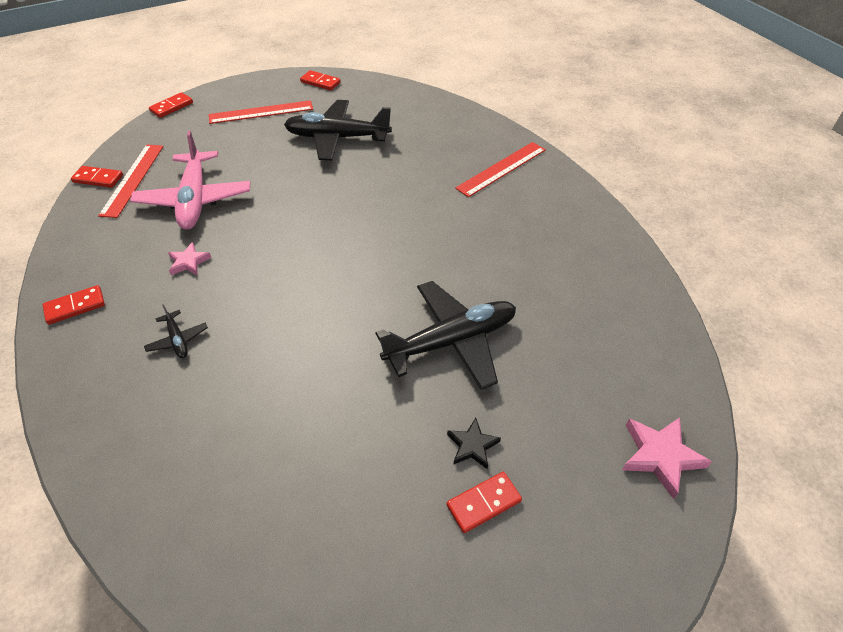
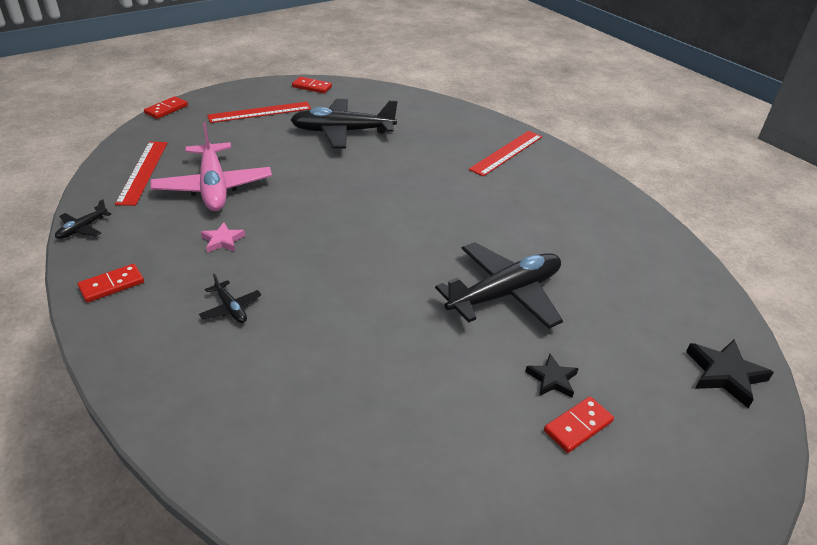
camera: 10 degrees left, 10 degrees down
(63, 242) = (82, 228): none -> black plane
(98, 178) = (105, 172): red domino -> none
(660, 456) = (724, 374): pink star -> black star

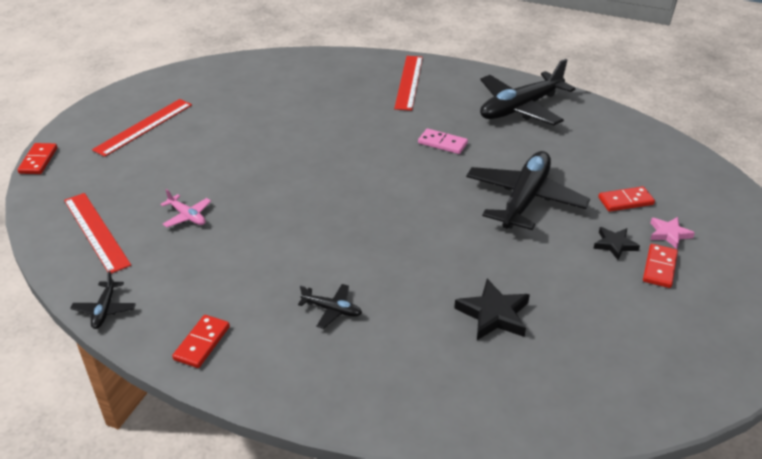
camera: 30 degrees left, 0 degrees up
(213, 187) = (187, 216): pink plane -> pink plane, size x0.44
(222, 240) = (256, 259): pink star -> pink star (669, 234)
(312, 87) = (166, 82): red domino -> red domino (625, 201)
(342, 132) = (247, 116): black plane -> black plane (520, 108)
(480, 214) = (442, 143): none -> pink domino
(724, 374) = (709, 189): black star -> black star (493, 314)

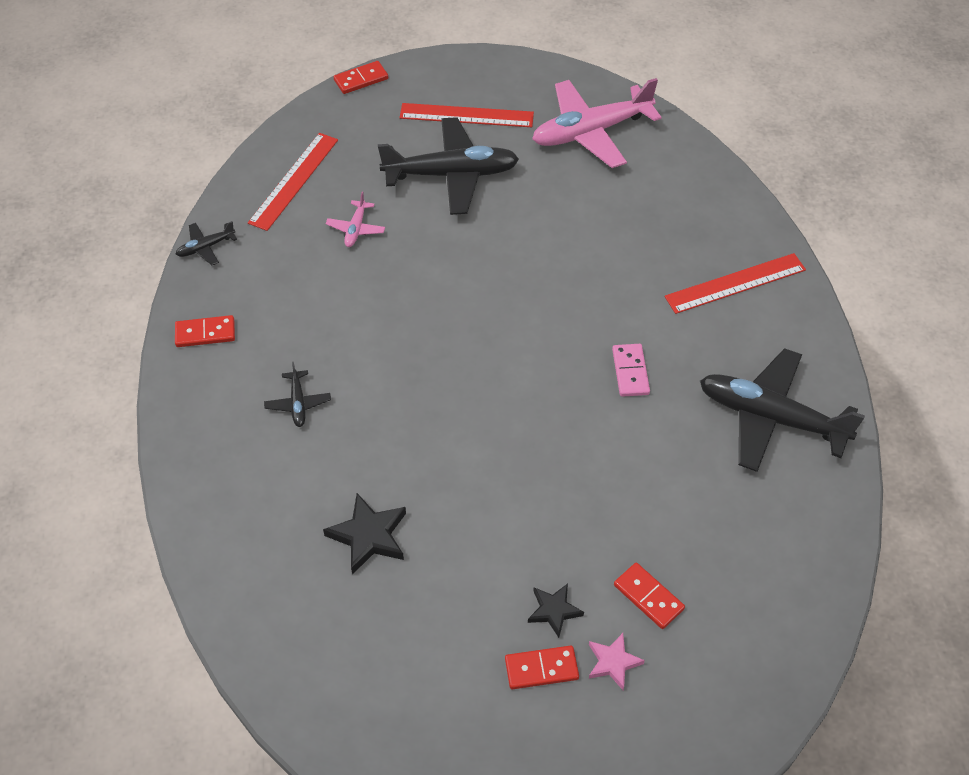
camera: 60 degrees right, 15 degrees up
(226, 85) = (590, 132): none -> pink plane
(525, 199) = (579, 493): black plane -> black plane (451, 175)

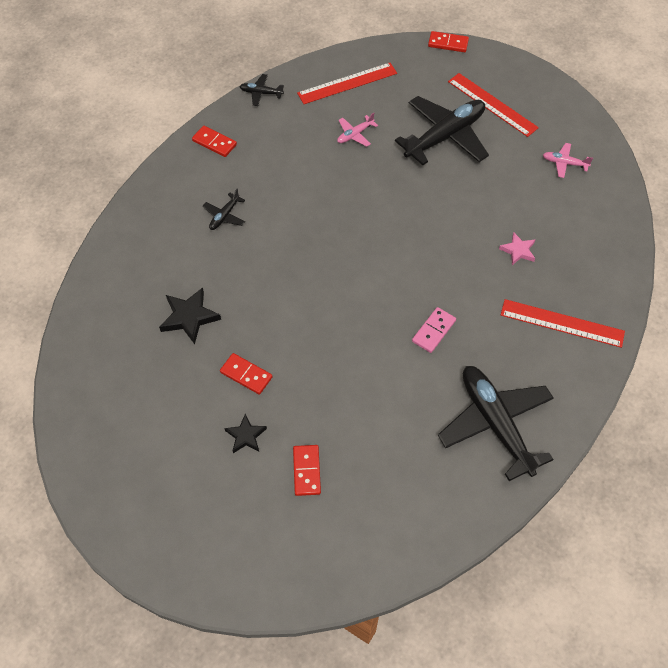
camera: 40 degrees right, 5 degrees up
(451, 175) = (445, 136): black plane -> black plane turned 75 degrees counterclockwise
(541, 669) = (206, 462): red domino -> red domino (246, 375)
(590, 132) = (564, 163): pink plane -> pink plane, size x0.44
(613, 662) = (249, 491): pink star -> pink star (518, 250)

